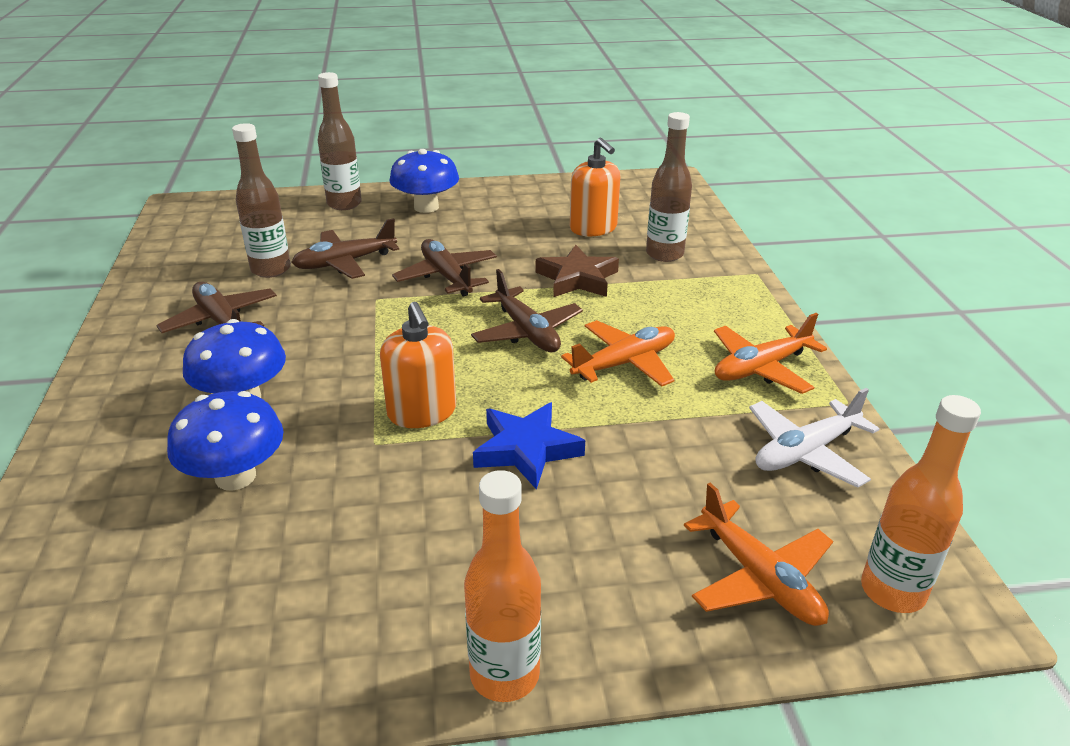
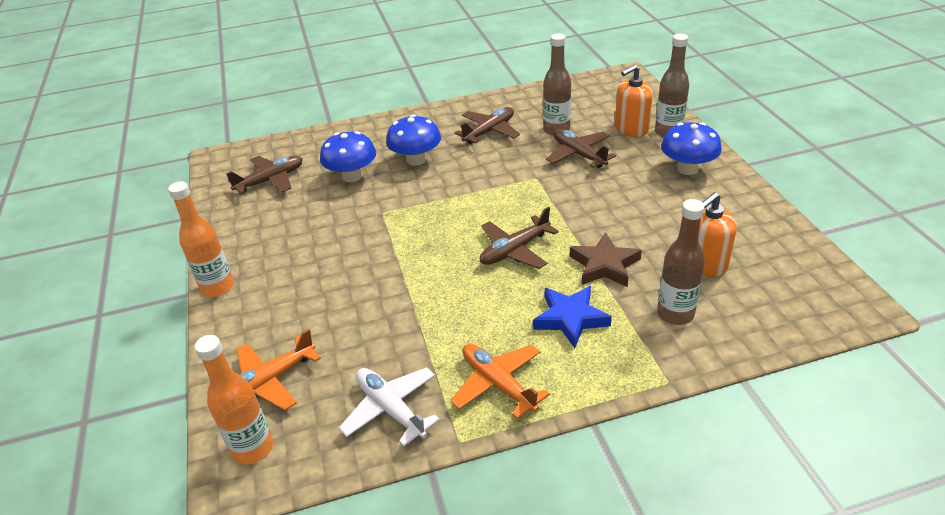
camera: 85 degrees right, 5 degrees up
(422, 412) = (413, 223): orange soap dispenser -> orange soap dispenser (631, 129)
(446, 276) = (578, 200): brown plane -> brown plane (270, 180)
(526, 449) = (381, 270): blue star -> blue star (570, 318)
(624, 363) = (486, 304): orange plane -> none

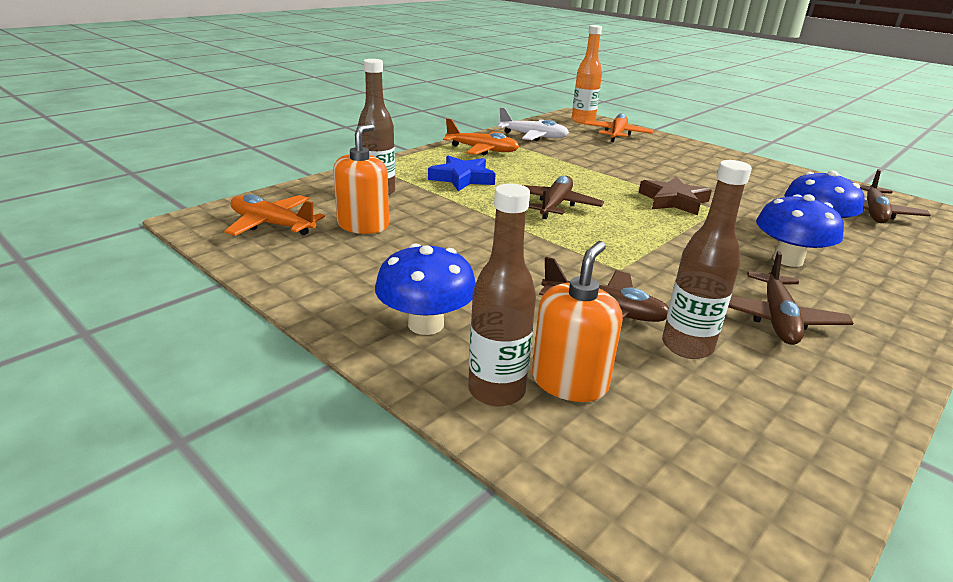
camera: 145 degrees right, 10 degrees down
(217, 287) = (733, 155): orange bottle -> none
(604, 265) = (461, 209): brown star -> brown star (673, 201)
(788, 284) = (272, 225): none -> orange plane

